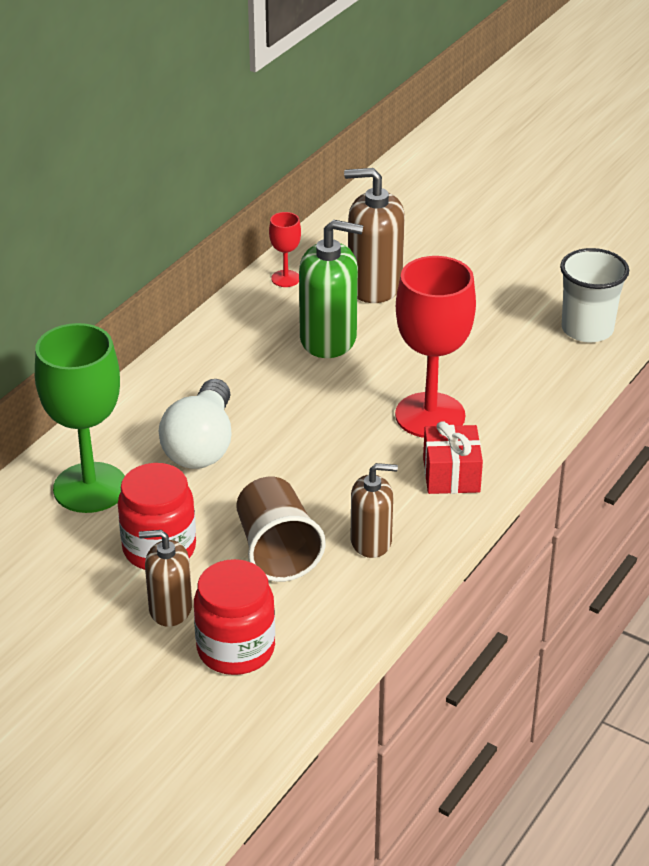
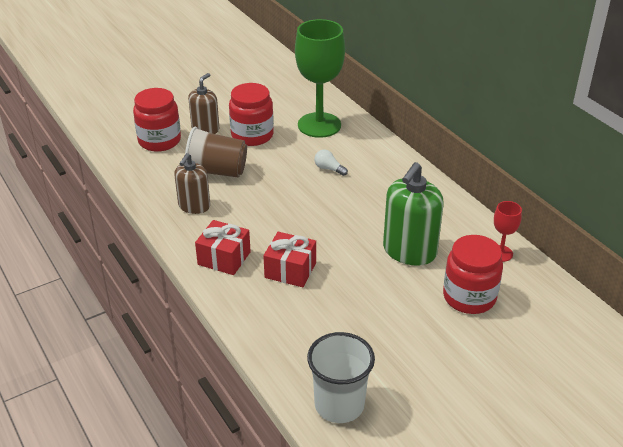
camera: 115 degrees right, 0 degrees up
(201, 445) = (329, 169): white light bulb -> white light bulb, size x0.42
(374, 286) = (469, 297): brown soap dispenser -> red jar
(430, 415) = (290, 270): red goblet -> red gift

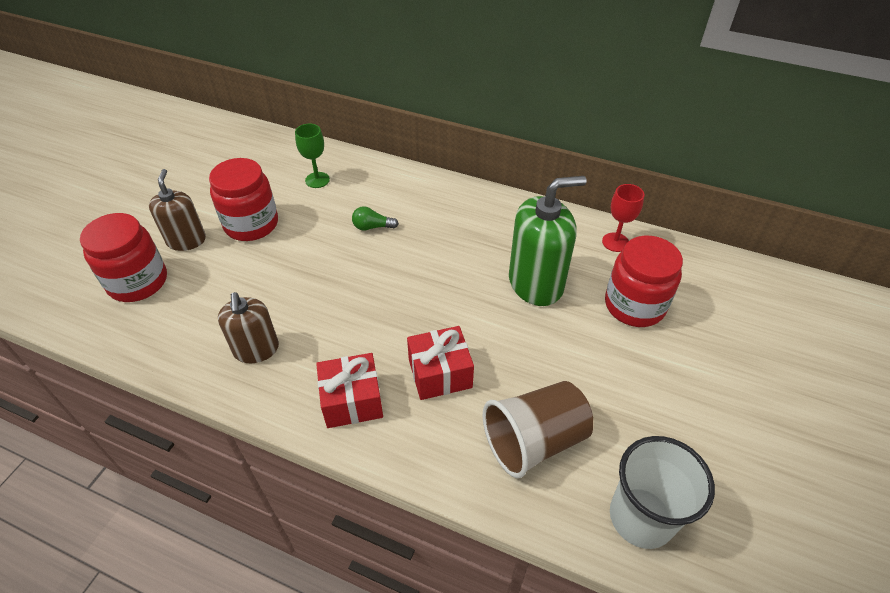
camera: 35 degrees left, 10 degrees up
(216, 171) = (246, 289): brown cup -> brown cup (534, 441)
(319, 125) = (317, 180): green goblet -> green goblet, size x0.46
(329, 169) = (372, 227): white light bulb -> green light bulb
(409, 251) = (536, 283): green soap dispenser -> green soap dispenser turned 105 degrees counterclockwise

